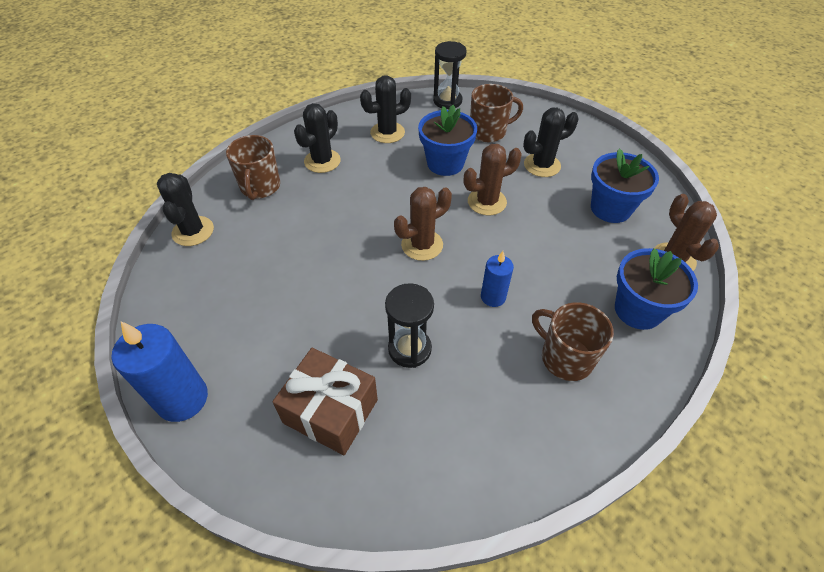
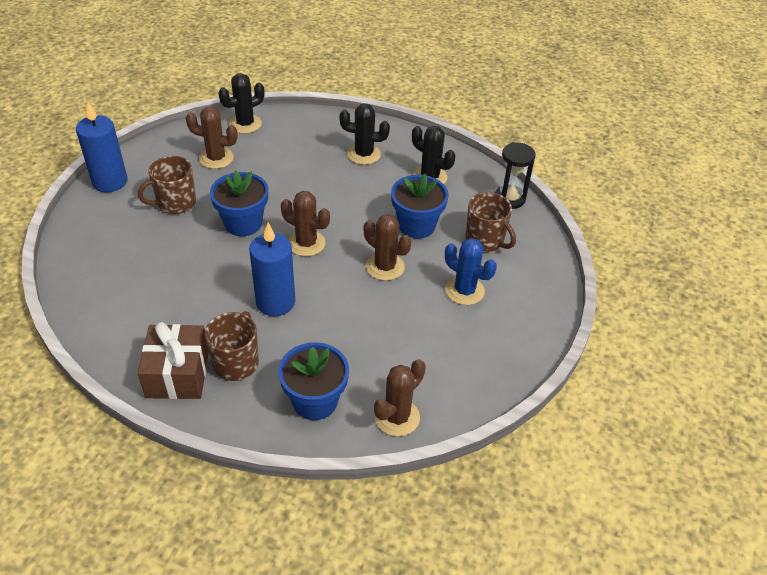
camera: 60 degrees right, 5 degrees down
(230, 275) = (216, 158): none -> brown cactus
(260, 187) = (310, 135): brown mug -> brown mug (175, 203)
(330, 411) = (130, 249): brown gift -> brown gift (177, 374)
(409, 349) = (199, 270): black hourglass -> none
(493, 297) = (275, 302): blue candle -> blue candle, size x1.73
(542, 165) = (464, 291): black cactus -> blue cactus
(610, 208) = (438, 356): blue flower pot -> blue flower pot (243, 223)

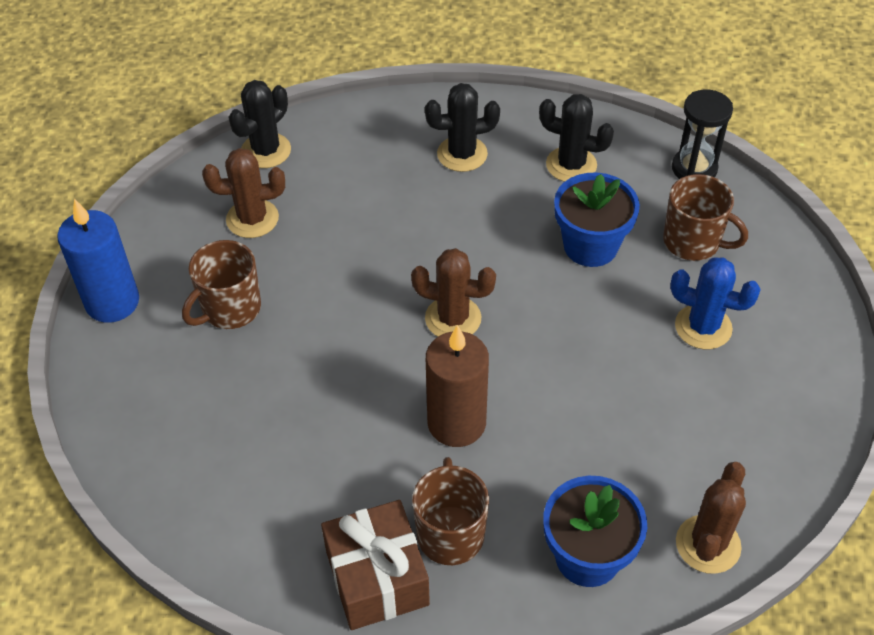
camera: 15 degrees left, 5 degrees up
(243, 223) = (346, 313): blue flower pot -> none
(275, 302) = (456, 423): blue candle -> brown candle
(385, 267) = (579, 323): brown cactus -> none

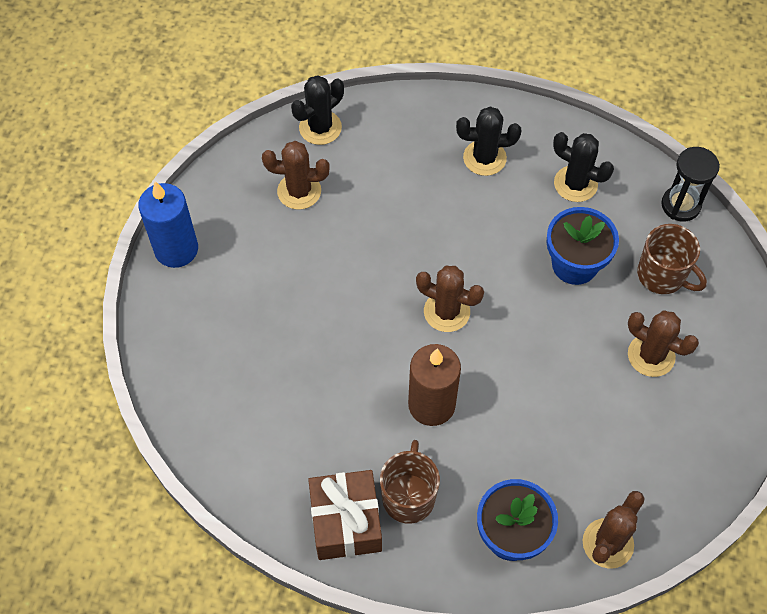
camera: 10 degrees right, 10 degrees up
(230, 309) = (269, 271): brown mug -> none
(703, 327) = (651, 355): blue cactus -> brown cactus

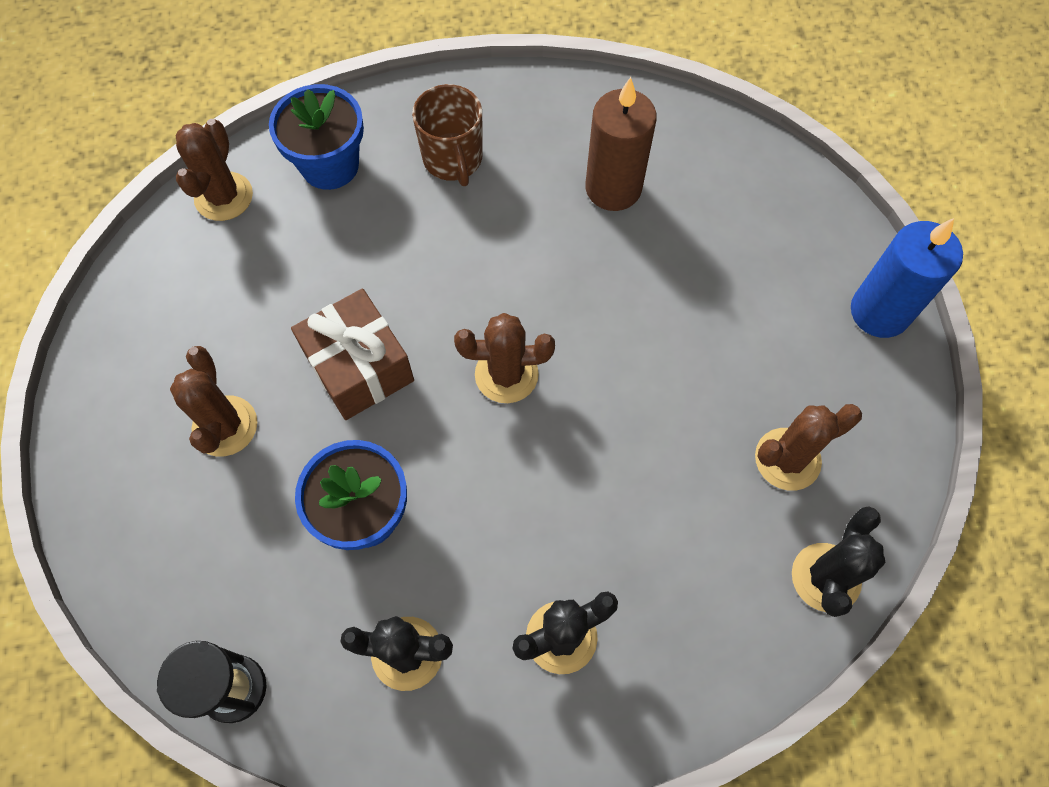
camera: 155 degrees right, 5 degrees up
(345, 522) = (505, 113): brown gift -> brown gift (359, 367)
(431, 405) = (472, 258): brown candle -> brown candle (613, 188)
(651, 355) = (225, 426): brown cactus -> brown cactus turned 75 degrees clockwise
(662, 275) = (236, 551): brown mug -> none

